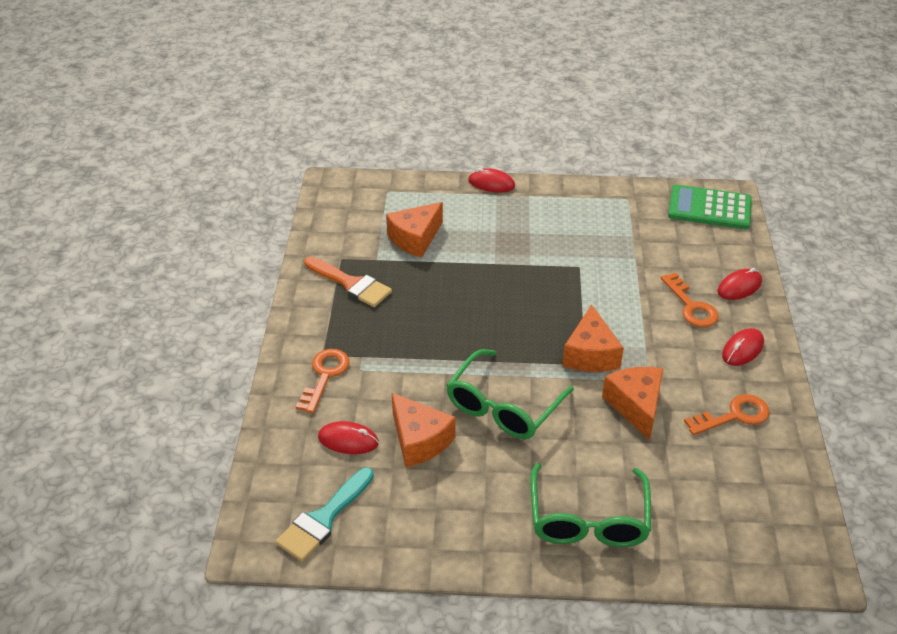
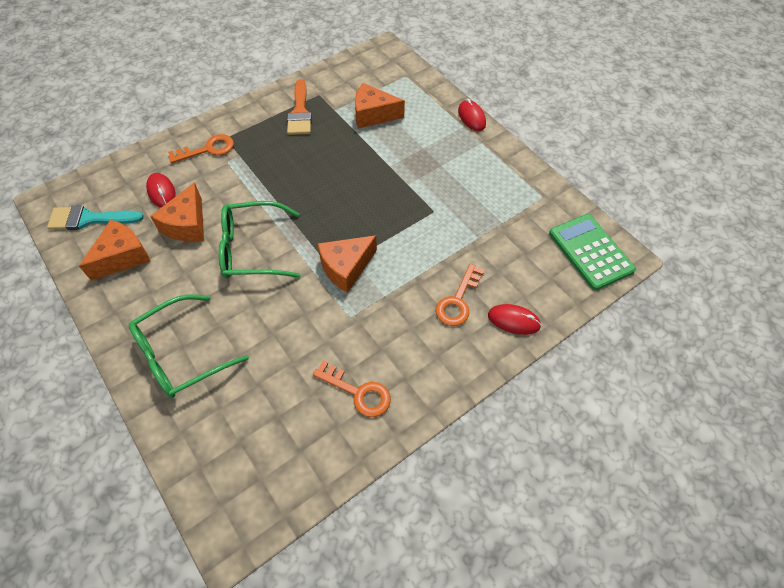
camera: 50 degrees right, 15 degrees up
(636, 406) = (315, 323): orange cheese -> orange cheese (123, 257)
(742, 349) = (440, 360): red mouse -> none

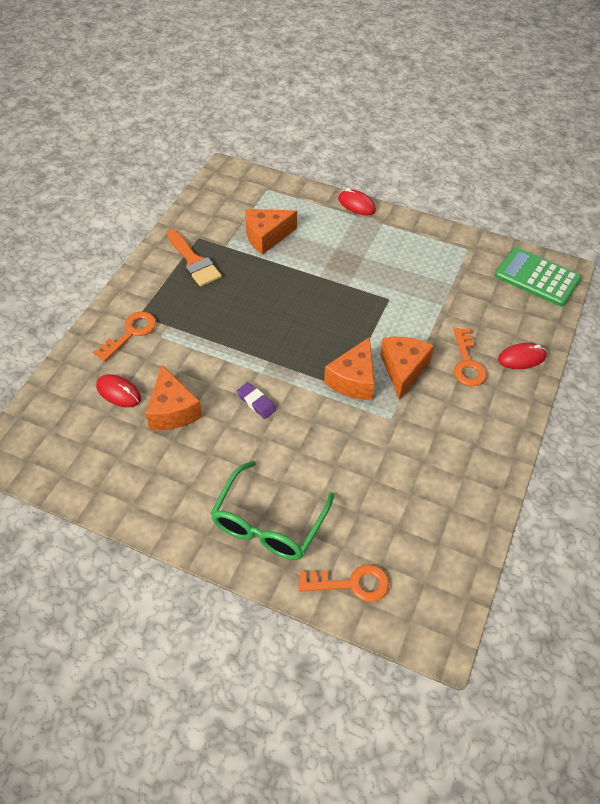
camera: 30 degrees left, 5 degrees down
(89, 219) = (64, 451): turquoise brush -> none
(123, 257) = (133, 468): orange cheese -> orange cheese (403, 370)
(253, 249) = (256, 402): green glasses -> purple eraser
(358, 392) = (447, 474): orange key -> orange key (351, 584)

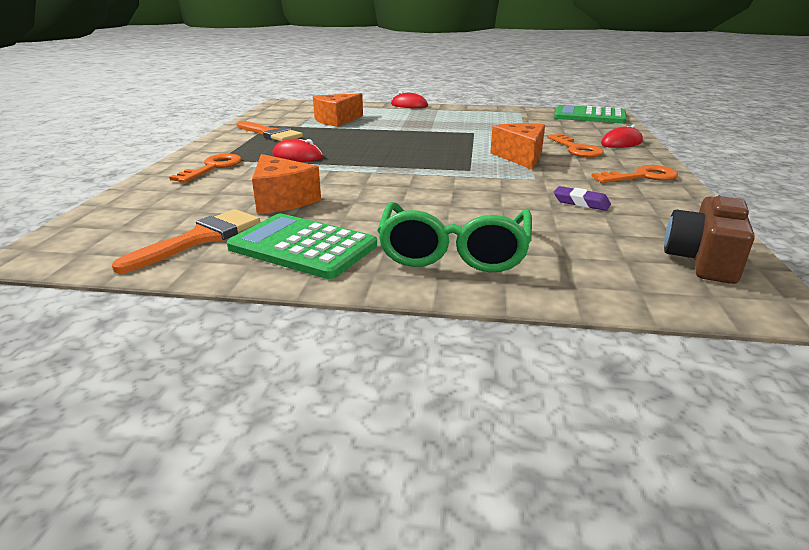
camera: 15 degrees left, 25 degrees down
(104, 459) = (200, 238): none -> orange brush
(118, 392) = (208, 197): red mouse -> red mouse (297, 156)
(169, 489) = (303, 247): none -> green calculator
(256, 402) = (380, 186): purple eraser -> purple eraser (581, 203)
(351, 584) = (605, 279): orange key -> orange key (641, 176)
(353, 380) = (476, 165): orange cheese -> none
(435, 580) = (702, 260): none -> brown camera

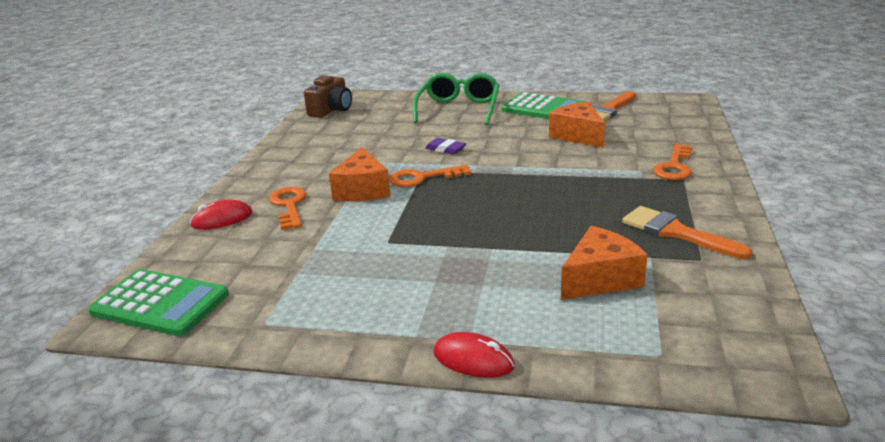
camera: 175 degrees left, 0 degrees up
(297, 156) = (602, 186): red mouse -> none
(581, 203) = (357, 140): purple eraser -> purple eraser (445, 149)
(641, 176) = (277, 166): orange key -> orange key (422, 178)

